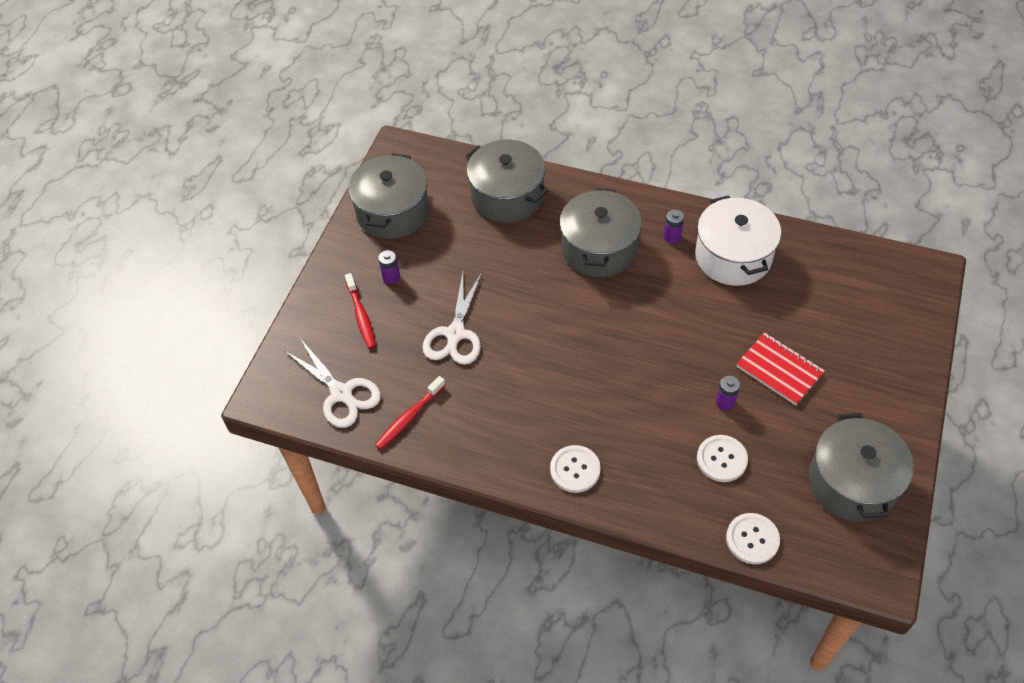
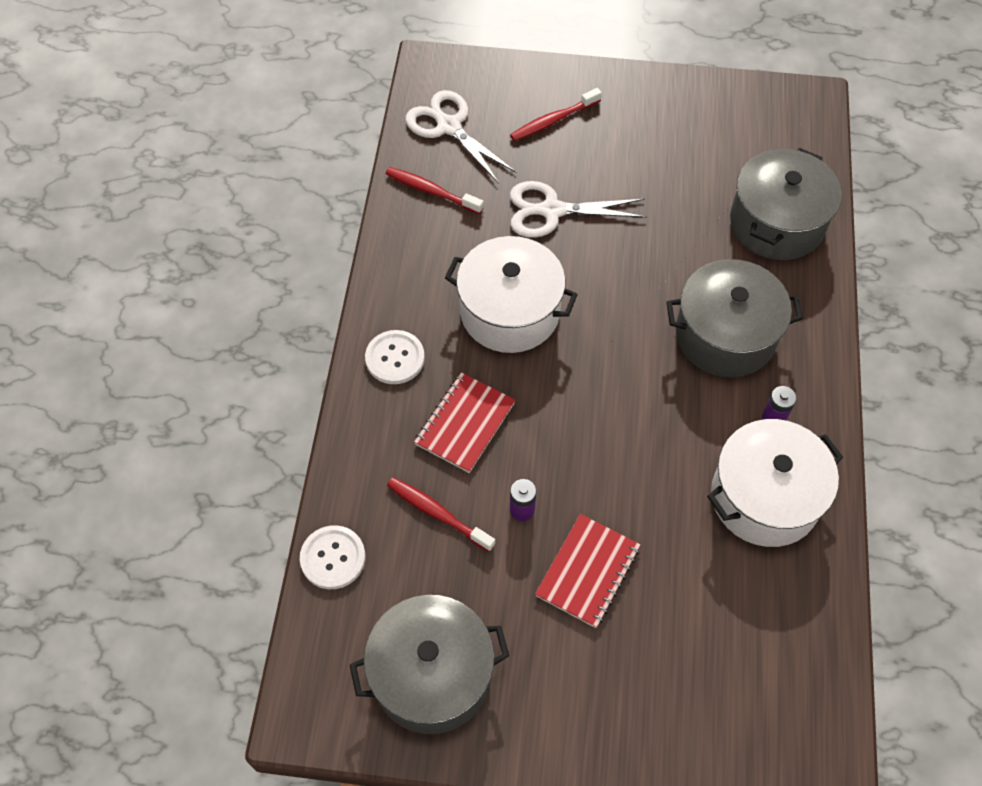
camera: 75 degrees right, 5 degrees up
(341, 393) = (449, 127): white scissors -> white scissors turned 105 degrees clockwise
(391, 277) = (614, 135): purple battery -> none
(392, 212) = (710, 115): grey pot -> none
(548, 380) = (510, 312): none -> white pot
(645, 428) = (465, 424): none -> red notebook
(721, 459) = (437, 513): white button -> red toothbrush

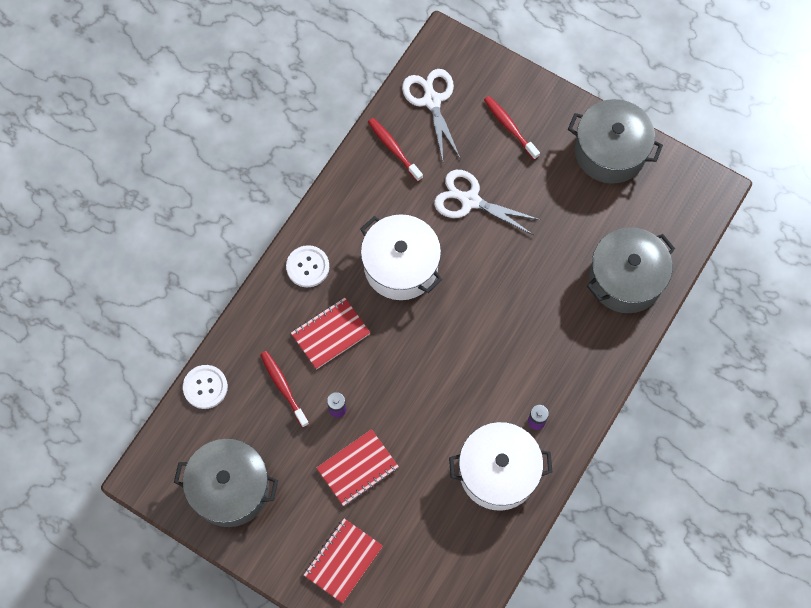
camera: 25 degrees right, 10 degrees up
(553, 120) = (509, 127): red toothbrush -> red toothbrush turned 60 degrees clockwise
(634, 701) = (343, 561): none -> red notebook
(725, 335) = (538, 348): grey pot -> grey pot (610, 152)

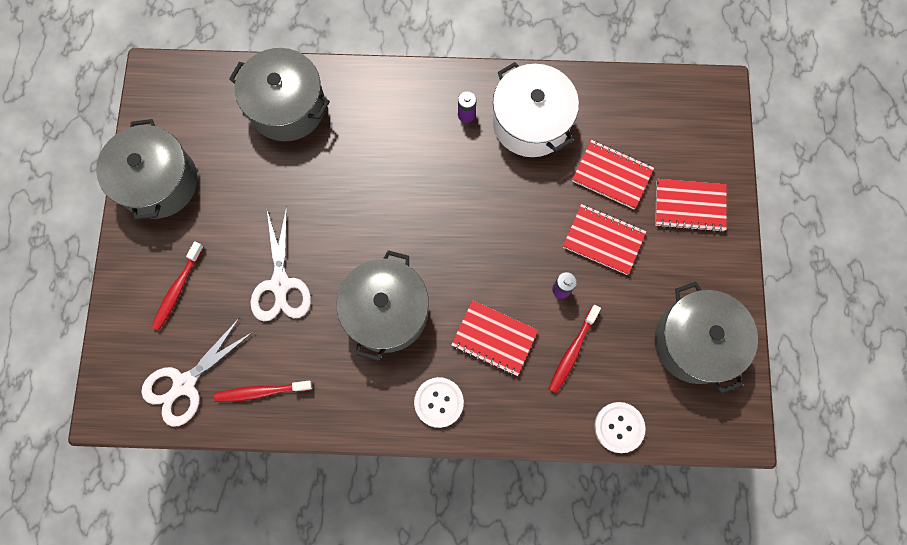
camera: 120 degrees left, 5 degrees up
(393, 149) = (261, 391): red toothbrush -> red toothbrush turned 60 degrees clockwise
(400, 266) = (387, 312): white pot -> grey pot
(409, 511) = (612, 175): none -> red notebook

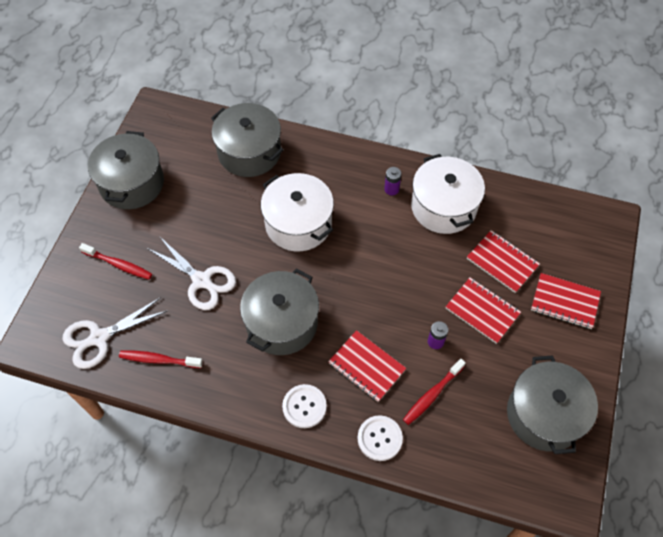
camera: 15 degrees right, 15 degrees down
(177, 289) = (118, 264): red toothbrush -> red toothbrush turned 105 degrees counterclockwise
(280, 284) = (201, 280): white scissors -> white scissors turned 60 degrees counterclockwise
(371, 185) = (298, 224): none -> white pot
(619, 427) = (458, 469): white button -> white button (379, 438)

